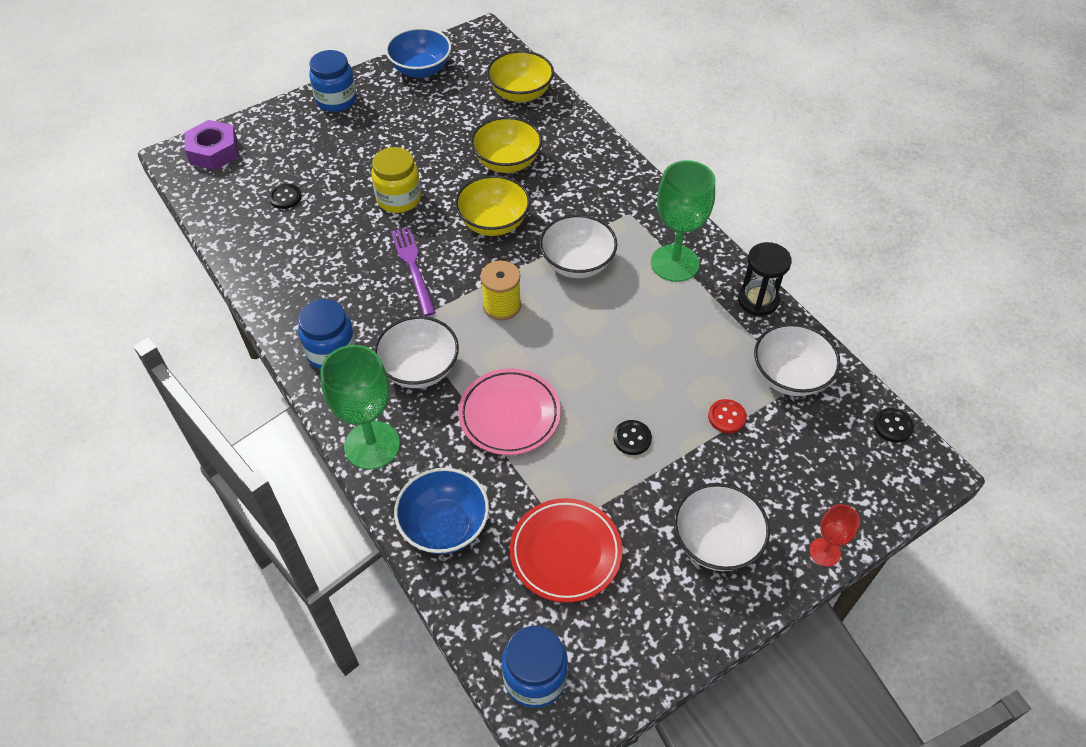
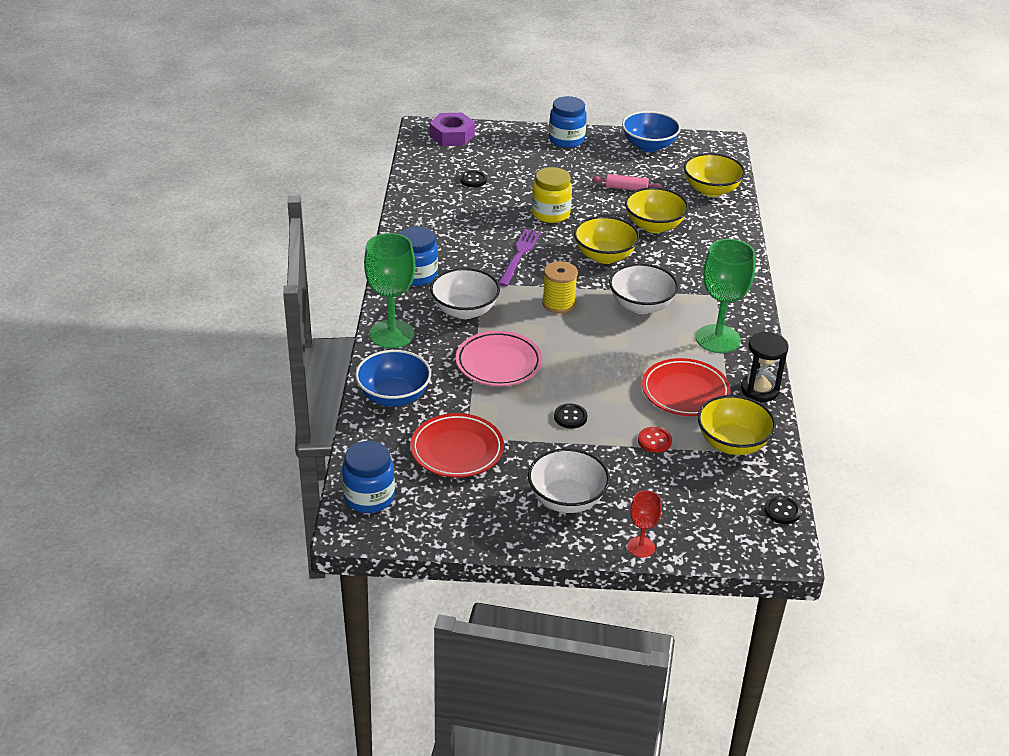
camera: 35 degrees right, 15 degrees down
(443, 130) = (626, 188): none -> pink rolling pin
(701, 342) = (685, 392): none -> red plate
(790, 376) = (732, 443): white bowl -> yellow bowl

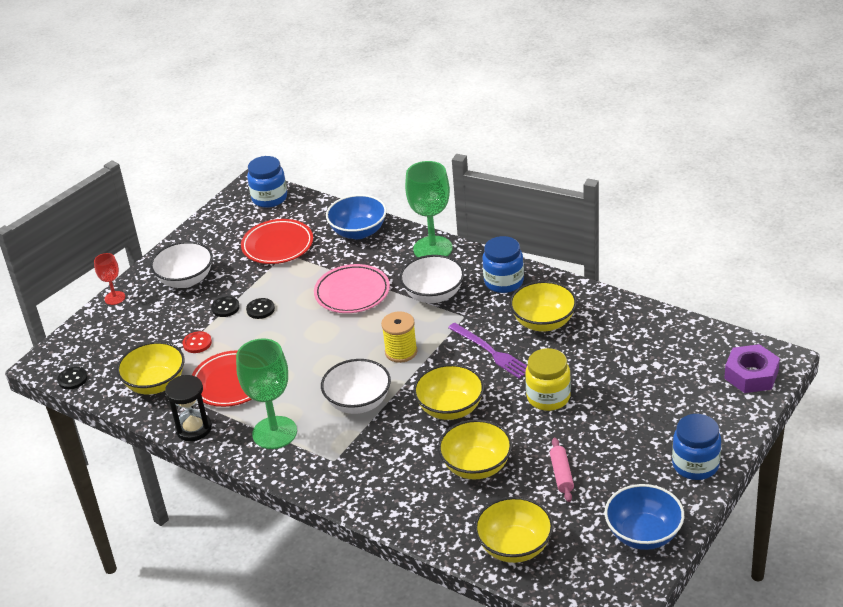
camera: 125 degrees right, 0 degrees up
(459, 239) = (543, 322): none -> yellow bowl
(473, 180) = (646, 363): black button -> black button (225, 308)
(626, 188) = (561, 474): pink rolling pin -> pink rolling pin turned 45 degrees counterclockwise

